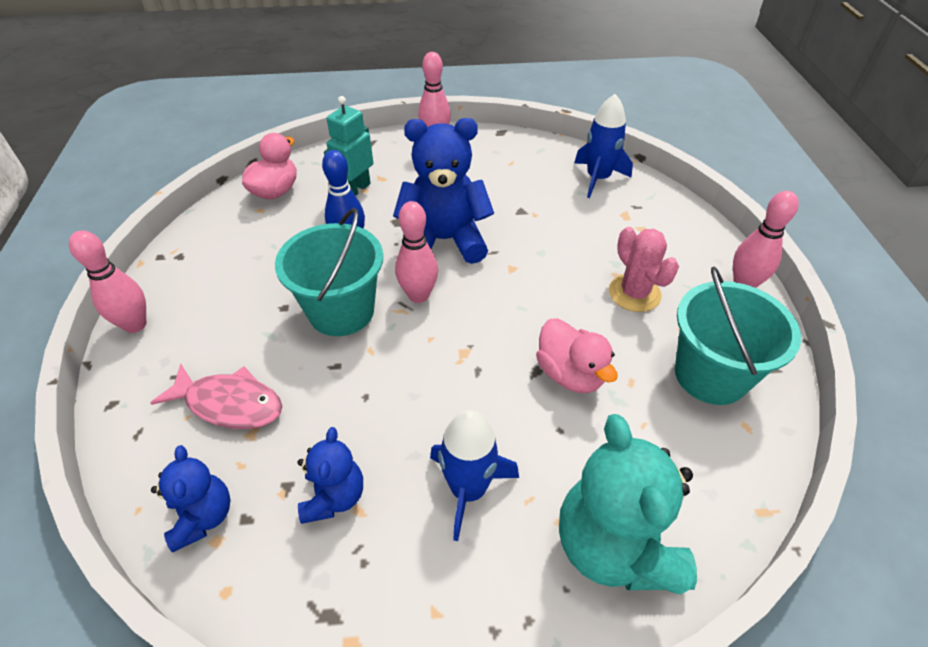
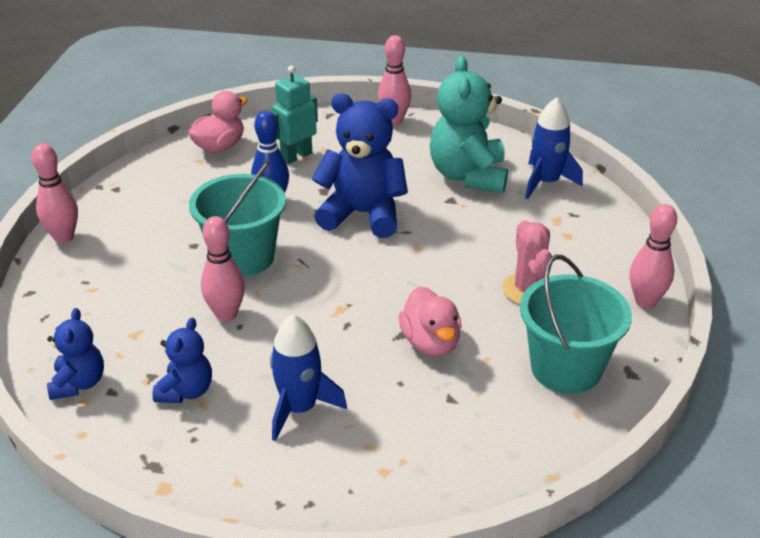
camera: 15 degrees right, 10 degrees down
(229, 404) = (124, 310): pink fish -> none
(418, 295) = (318, 256): pink bowling pin -> pink bowling pin (226, 314)
(614, 546) = (406, 472): turquoise teddy bear -> turquoise teddy bear (468, 176)

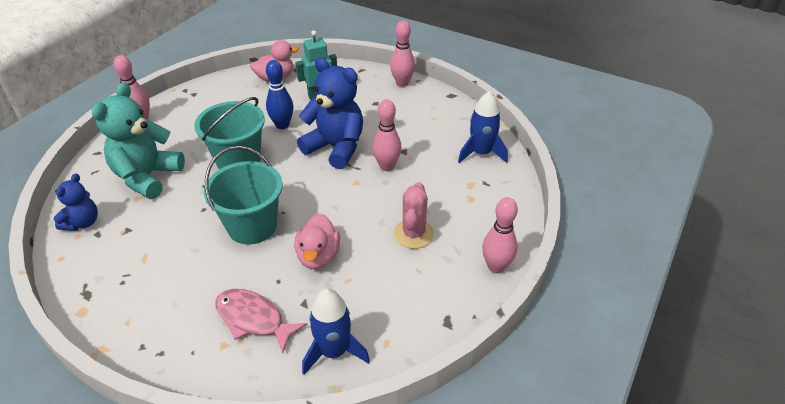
camera: 20 degrees right, 5 degrees up
(186, 391) = (140, 246): blue teddy bear -> none
(226, 314) = (200, 198): pink bowling pin -> pink bowling pin (387, 166)
(299, 408) = (200, 280): blue rocket -> blue rocket (334, 351)
(401, 433) = (253, 319): none -> pink fish
(468, 176) = (427, 135): turquoise teddy bear -> turquoise teddy bear (147, 177)
(566, 368) = (401, 304): turquoise bucket -> turquoise bucket (252, 226)

